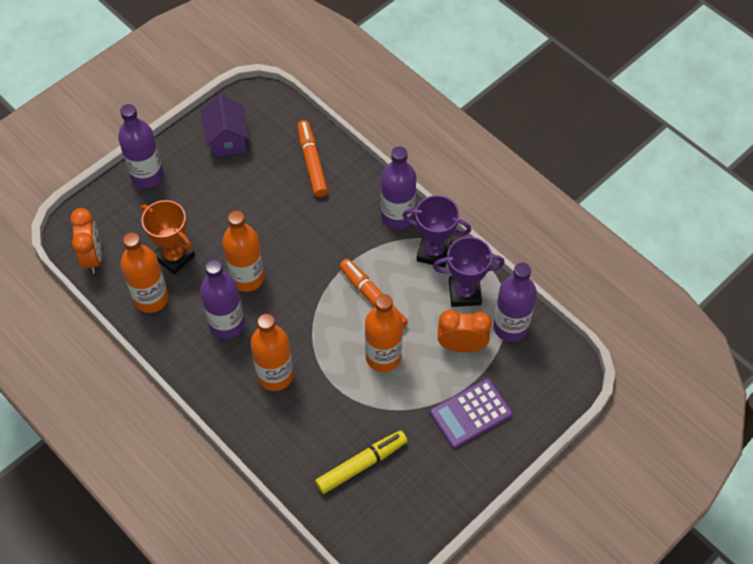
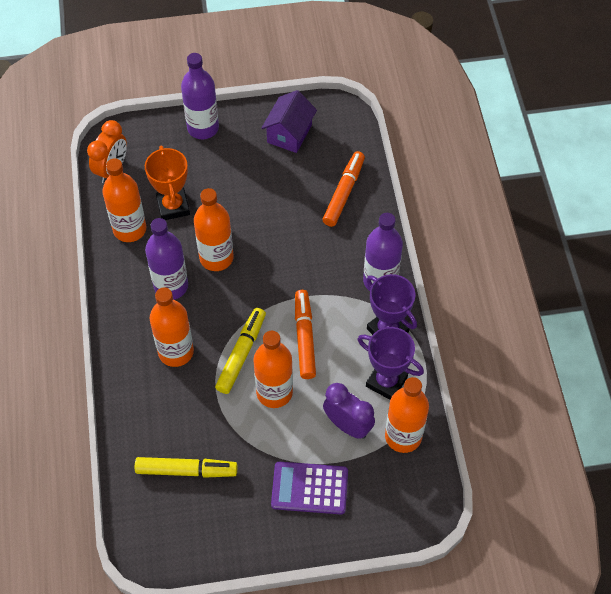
camera: 35 degrees right, 0 degrees up
(331, 343) = (241, 354): none -> yellow marker
(461, 346) = (348, 425): orange clock -> purple clock
(510, 327) = (403, 436): purple bottle -> orange bottle

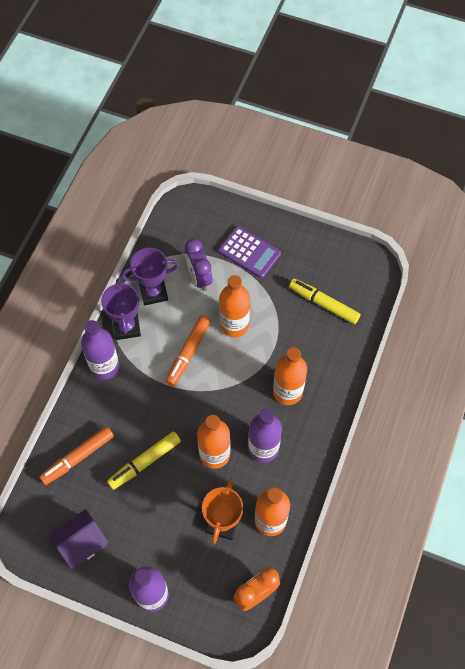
camera: 150 degrees left, 5 degrees up
(241, 354) = (241, 365): yellow marker -> yellow marker (145, 462)
(386, 382) = (153, 292): purple trophy -> purple trophy turned 75 degrees counterclockwise
(403, 436) = (168, 252): orange bottle -> none

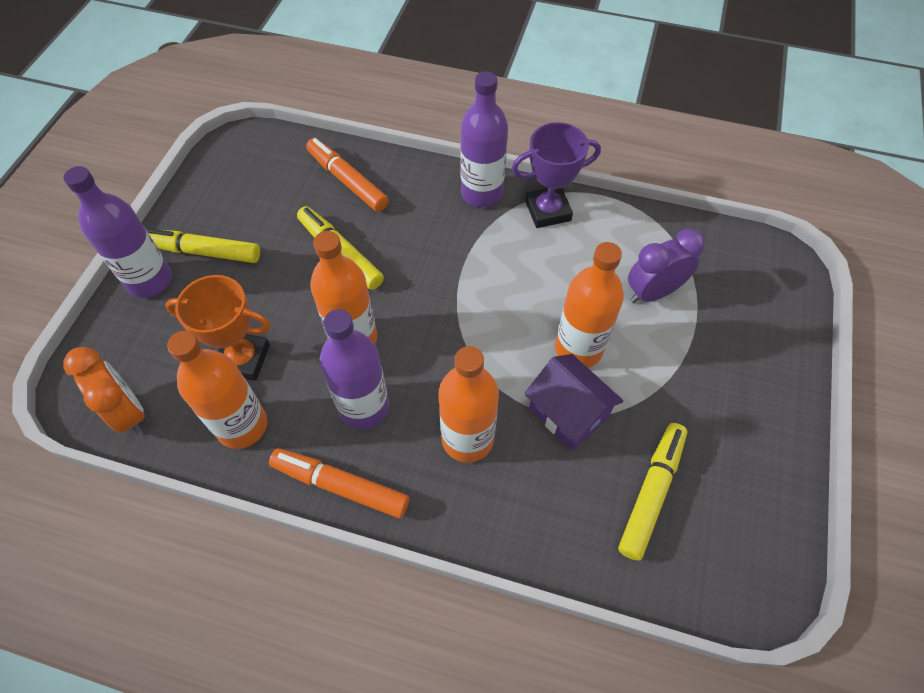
camera: 85 degrees right, 5 degrees down
(82, 543) = (230, 198): purple house -> purple house (568, 413)
(131, 558) = (203, 252): none -> yellow marker
(153, 292) = (612, 236): purple trophy -> none
(188, 353) = (518, 290): orange marker -> orange marker (341, 486)
(249, 252) = (722, 361): purple calculator -> none

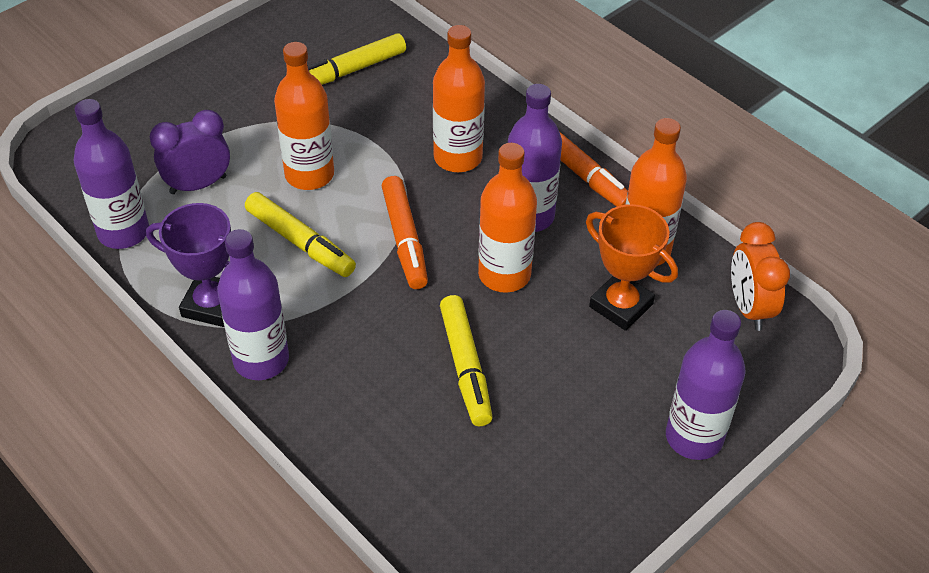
camera: 150 degrees left, 10 degrees down
(203, 252) = (620, 444): yellow marker -> yellow marker (300, 242)
(347, 181) = (401, 456): orange marker -> orange marker (405, 239)
(568, 413) = (363, 138): purple house -> none
(653, 292) = (198, 185): purple clock -> purple clock turned 150 degrees clockwise
(661, 229) = (123, 232): none -> purple bottle

